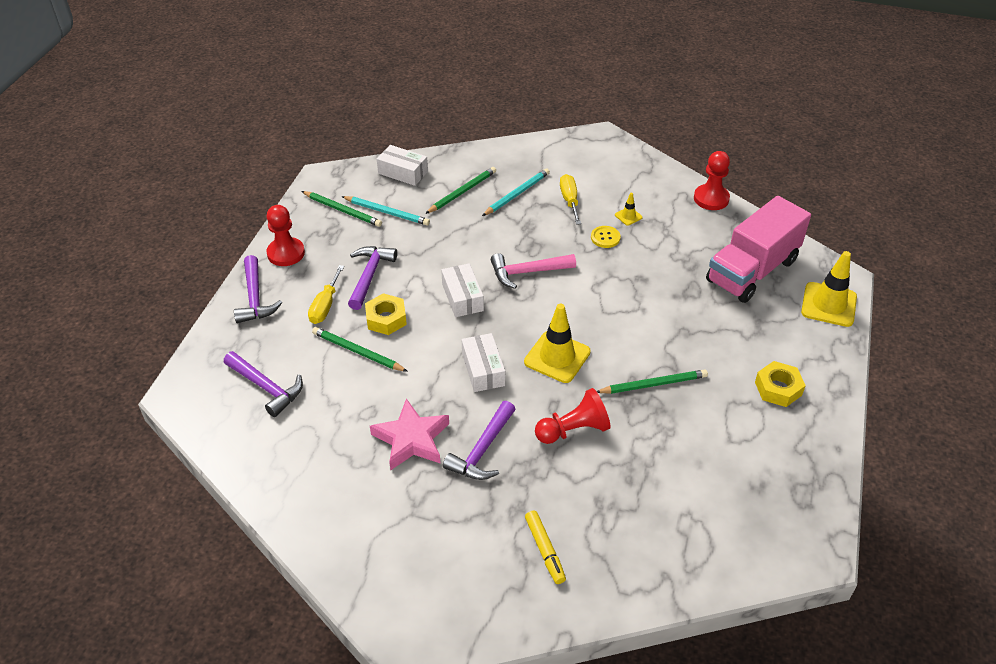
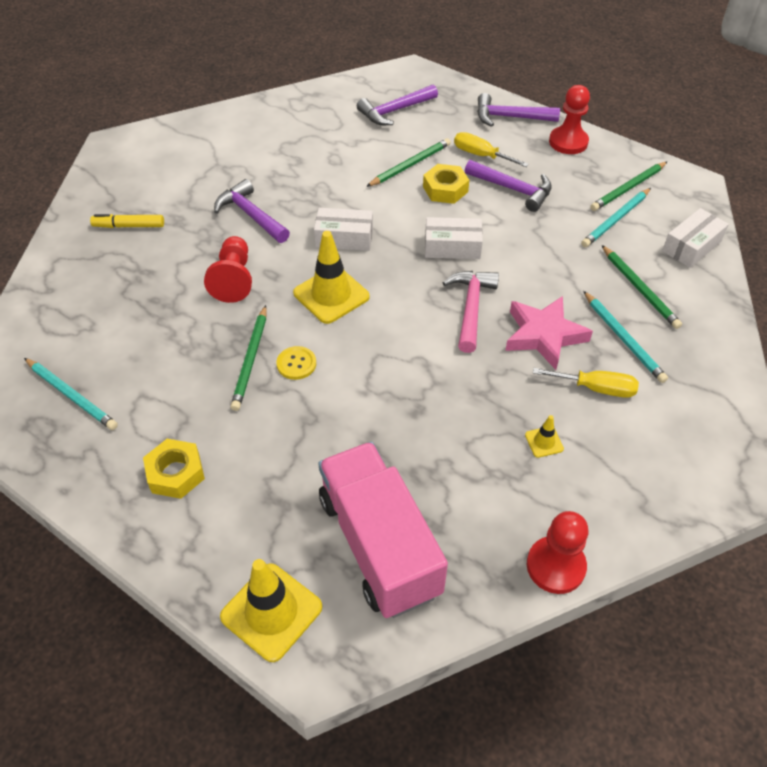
camera: 110 degrees right, 5 degrees up
(411, 439) = (290, 177): pink star -> pink star (544, 335)
(605, 238) = (507, 401): yellow button -> yellow button (296, 364)
(761, 488) = (72, 395): none -> turquoise pencil

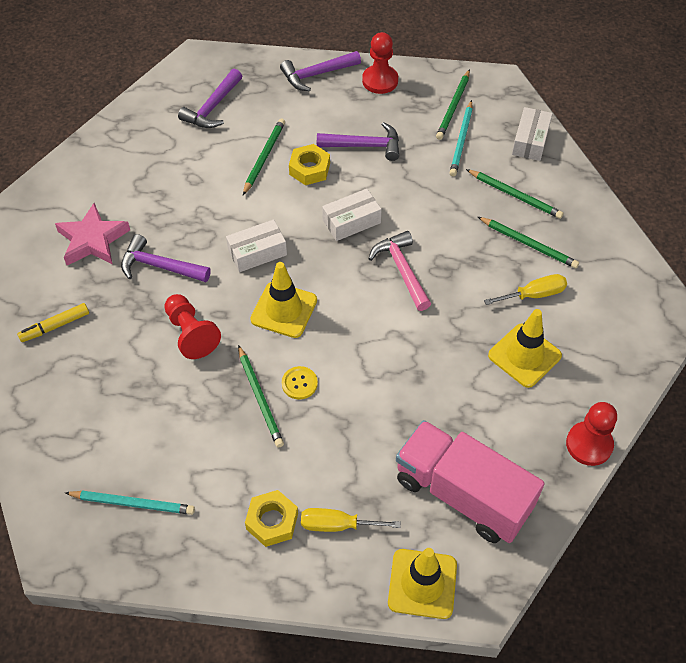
camera: 30 degrees left, 5 degrees up
(481, 155) = (317, 123): yellow screwdriver -> yellow screwdriver (337, 525)
(544, 335) = (470, 268): pink star -> pink star (92, 240)
(544, 442) = (524, 355): yellow traffic cone -> yellow traffic cone, size x2.16
(623, 338) = (528, 244): turquoise pencil -> green pencil

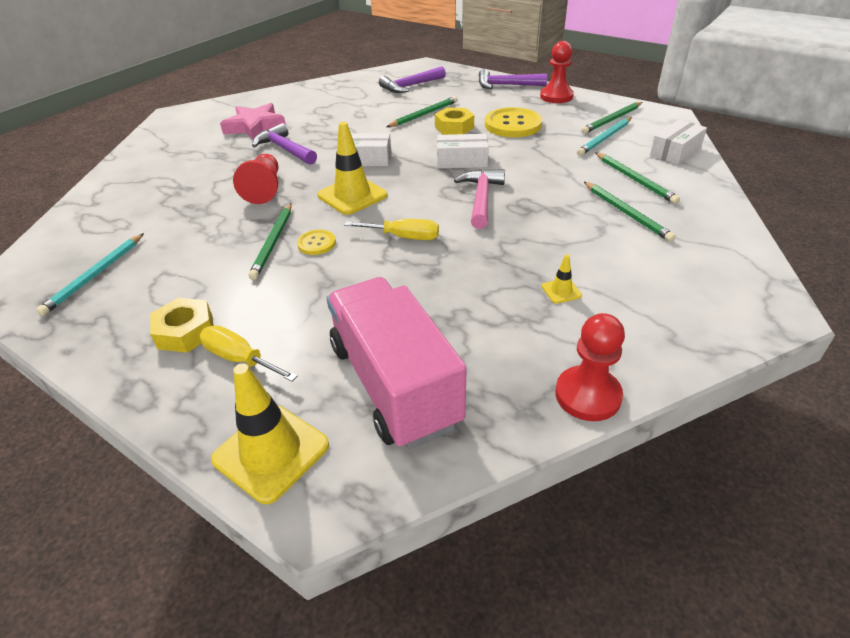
camera: 30 degrees right, 15 degrees down
(55, 326) = (176, 160): yellow marker -> none
(133, 503) = (95, 275): turquoise pencil -> turquoise pencil turned 75 degrees clockwise
(365, 146) = (513, 125): purple hammer -> yellow button
(524, 355) = (561, 291): yellow traffic cone -> yellow traffic cone, size x0.46
(534, 294) = (606, 249): yellow screwdriver -> yellow screwdriver (404, 237)

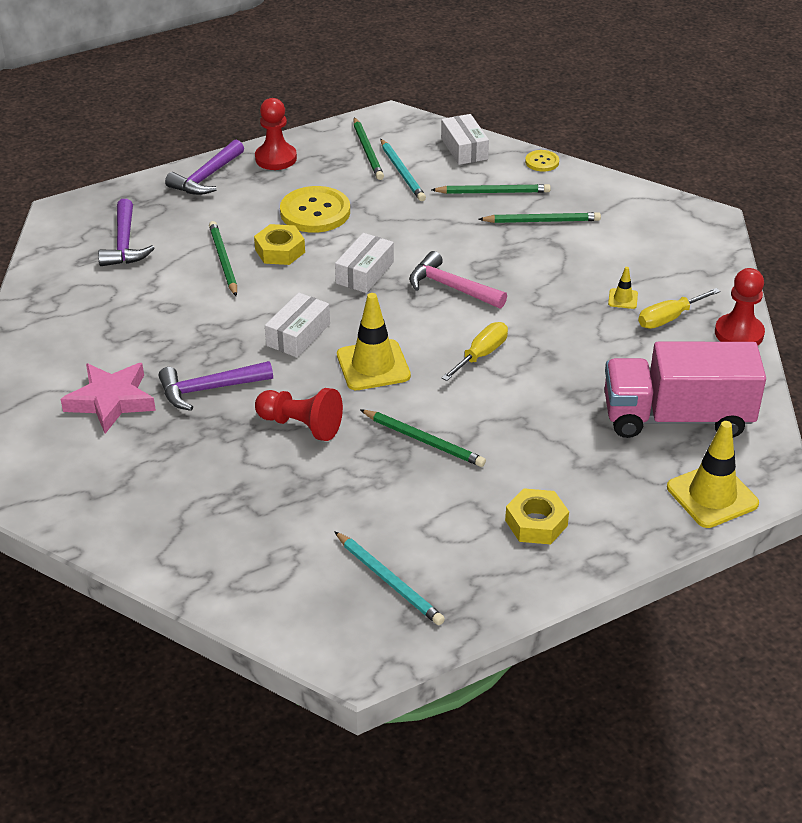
camera: 65 degrees left, 0 degrees up
(240, 359) = (596, 494): yellow screwdriver -> yellow screwdriver (669, 318)
(316, 243) = (449, 412): yellow button -> yellow button (542, 162)

